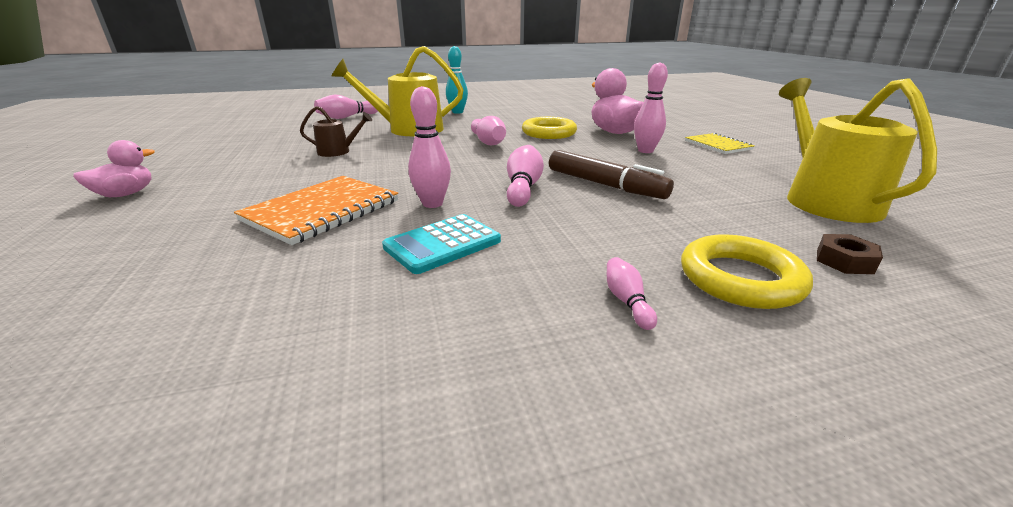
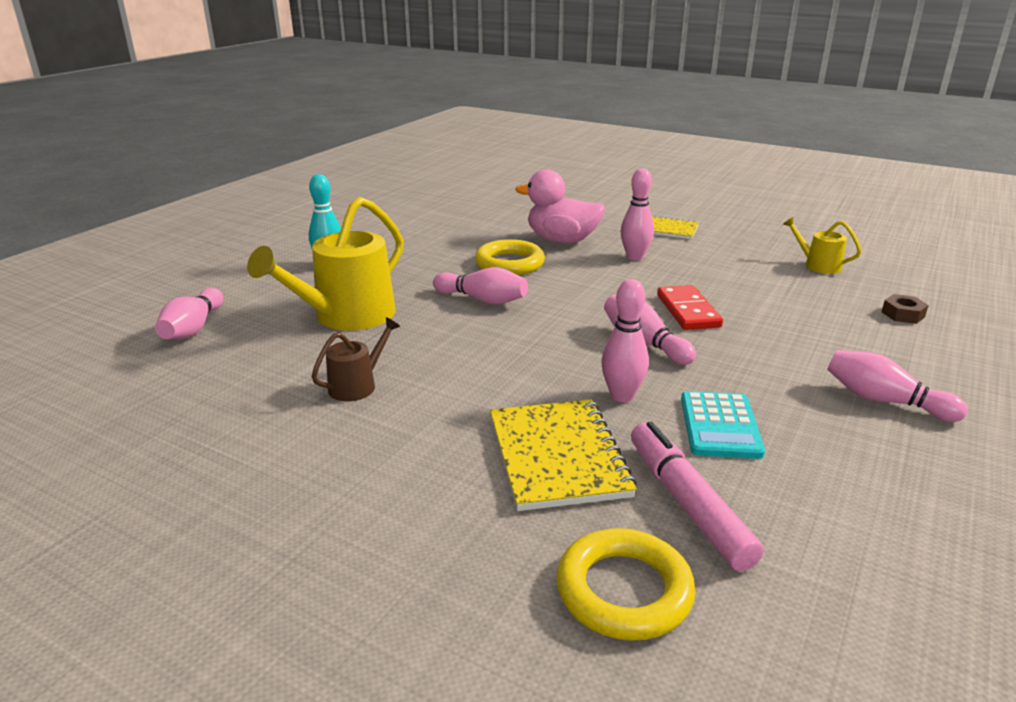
camera: 45 degrees left, 0 degrees up
(126, 194) = (274, 578): pink duck -> none
(304, 266) = (687, 503): none -> pink marker
(322, 211) = (557, 456): orange notebook -> yellow notebook
(605, 185) = (687, 311): brown marker -> red domino
(627, 301) = (884, 401): pink bowling pin -> pink bowling pin, size x1.79
(740, 279) = (892, 353): yellow ring -> yellow ring (624, 591)
(825, 199) = (818, 265): yellow watering can -> yellow watering can, size x0.50

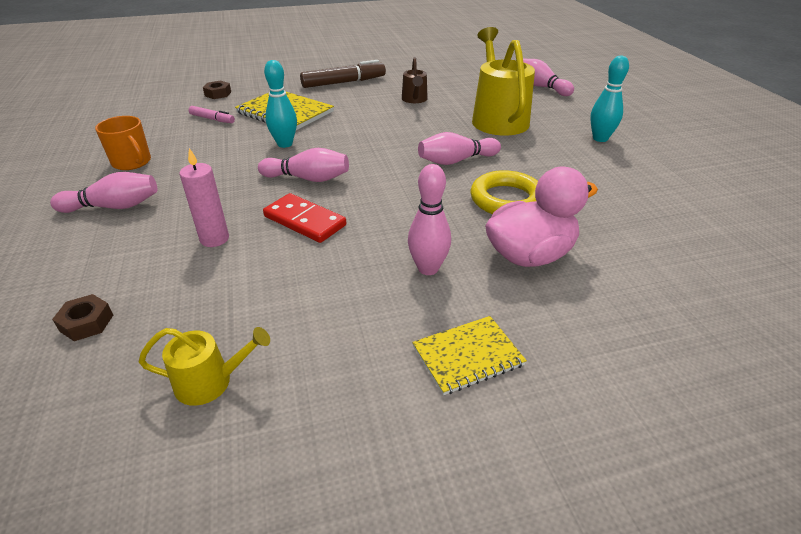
camera: 135 degrees right, 10 degrees up
(368, 482) = (344, 82): none -> brown marker
(622, 396) = (285, 144): pink bowling pin -> turquoise bowling pin
(624, 591) = (218, 94): yellow ring -> brown nut
(687, 503) = (212, 119): pink marker -> pink marker, size x0.54
(719, 426) = (218, 151): turquoise calculator -> none
(780, 328) = (214, 239): none -> pink candle
(856, 463) = (132, 162): none -> orange mug

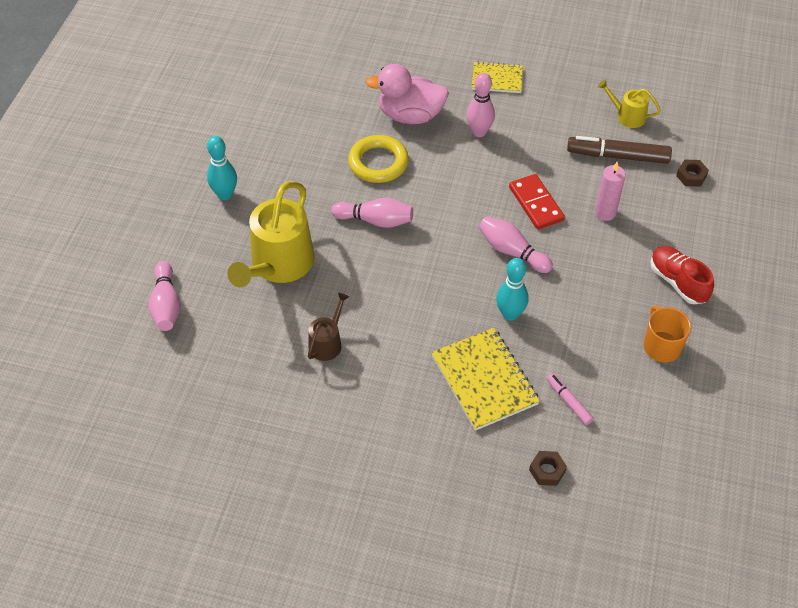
camera: 150 degrees left, 15 degrees up
(114, 207) = (677, 282): pink bowling pin -> red shoe
(344, 82) = (378, 428): brown marker -> brown marker (617, 156)

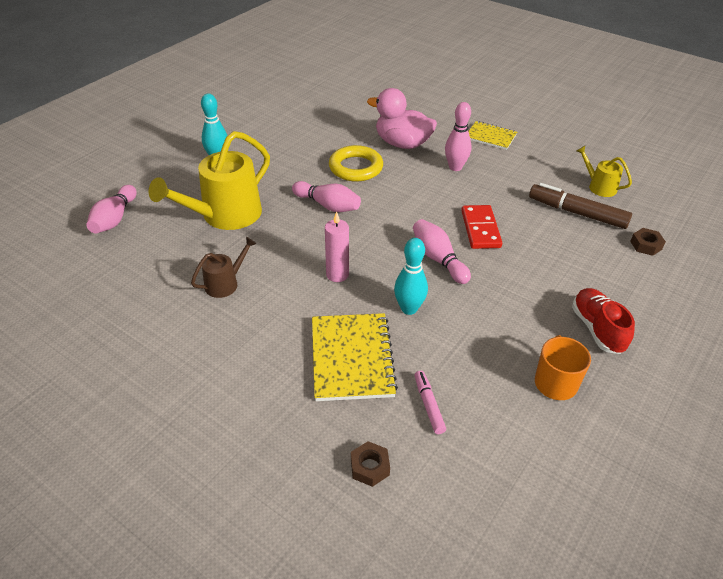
camera: 20 degrees right, 10 degrees down
(605, 212) = (545, 252): pink candle -> pink candle (337, 274)

